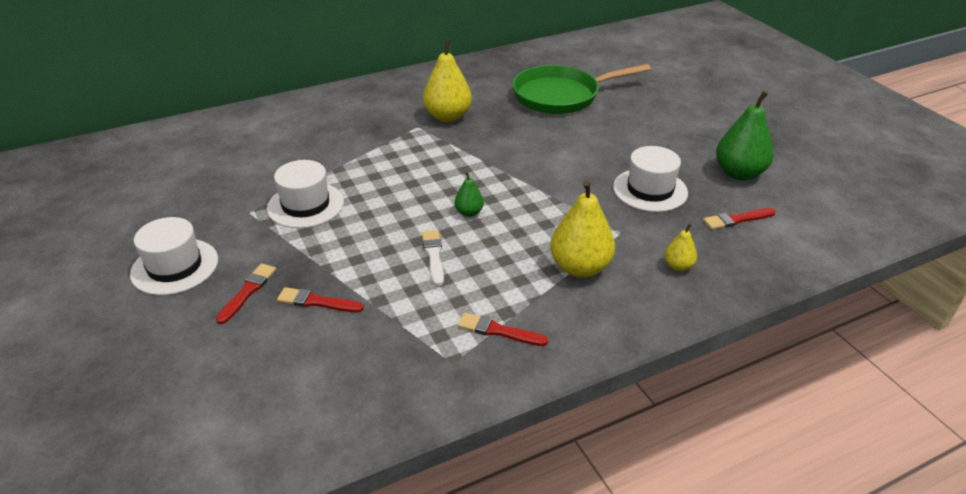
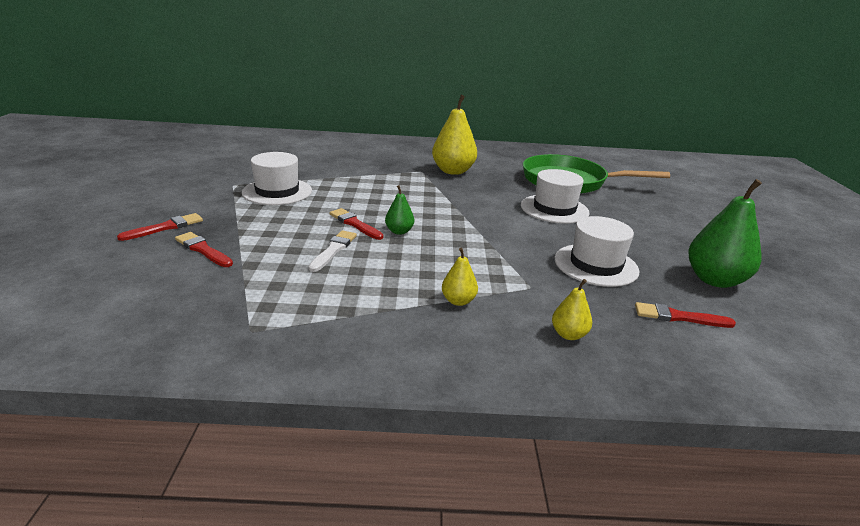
camera: 25 degrees right, 10 degrees down
(175, 267) = (141, 199): white hat -> white hat (554, 209)
(498, 331) = (321, 322): red brush -> red brush (354, 224)
(580, 267) = (458, 301): yellow pear -> yellow pear, size x0.50

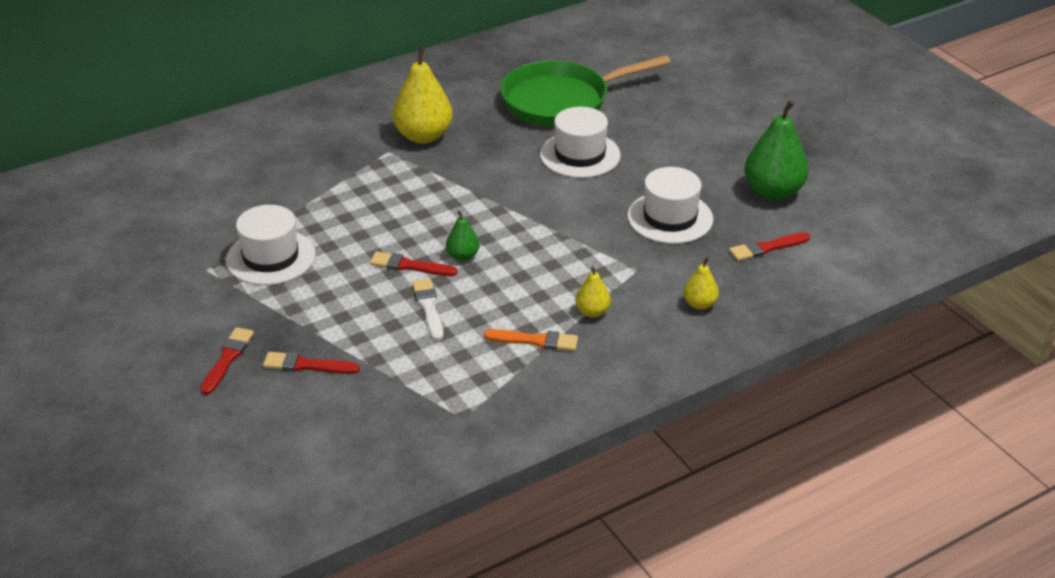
camera: 30 degrees left, 10 degrees up
(385, 301) = (535, 341): none -> orange brush

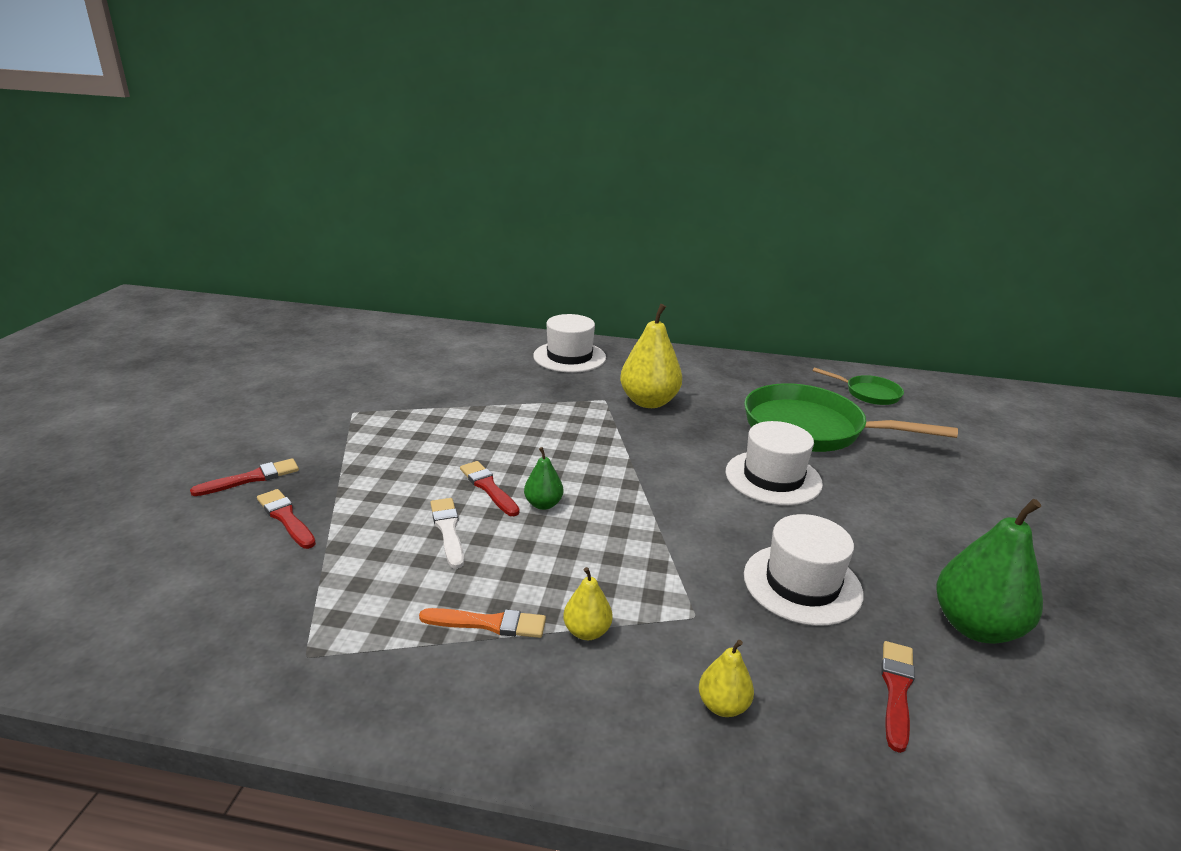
camera: 40 degrees right, 10 degrees down
(270, 257) = (404, 426): white hat -> white hat (569, 357)
(428, 307) = (448, 530): white brush -> white brush turned 45 degrees counterclockwise
(535, 341) = (488, 623): orange brush -> orange brush turned 45 degrees counterclockwise
(567, 47) = (869, 393): none -> green pan
(766, 248) = (896, 690): red brush -> red brush turned 90 degrees clockwise

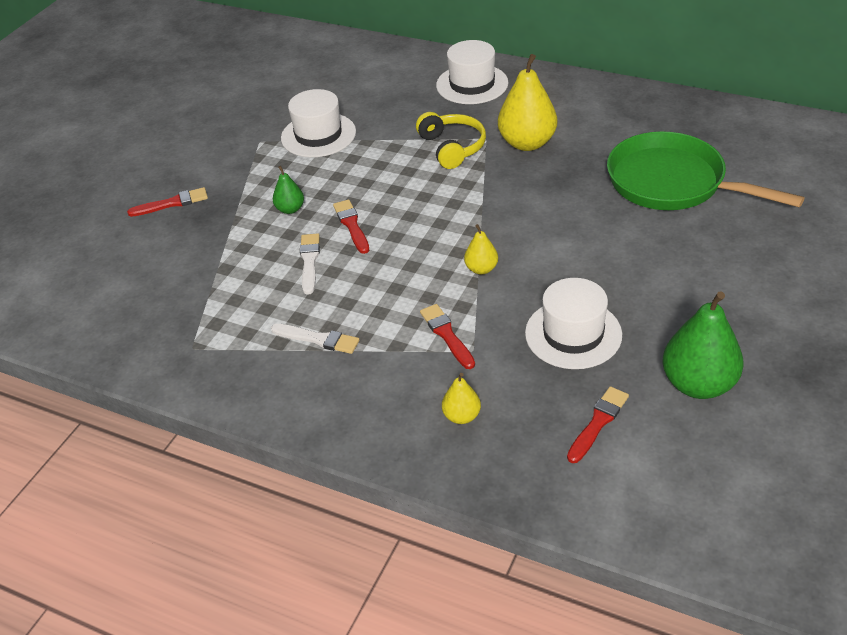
camera: 20 degrees right, 15 degrees up
(286, 518) = (193, 240): red brush -> red brush (446, 335)
(488, 623) = (318, 339): orange brush -> white brush
(543, 504) = (391, 244): green pear -> green pear (290, 209)
(573, 409) = (452, 147): none -> yellow headphones
(587, 631) = (386, 353): yellow pear -> yellow pear (481, 269)
(773, 477) = (604, 234): white hat -> white hat (318, 135)
(869, 393) = (762, 143): green pan -> none

